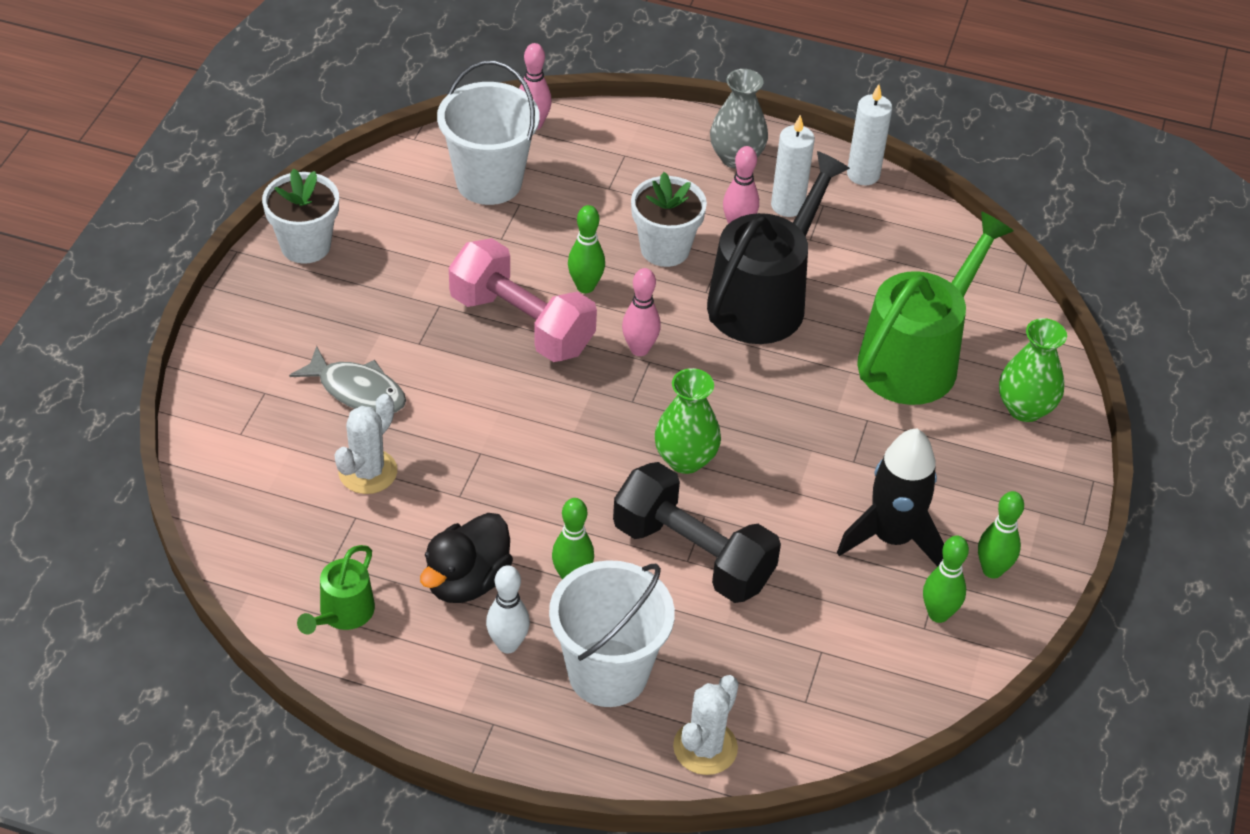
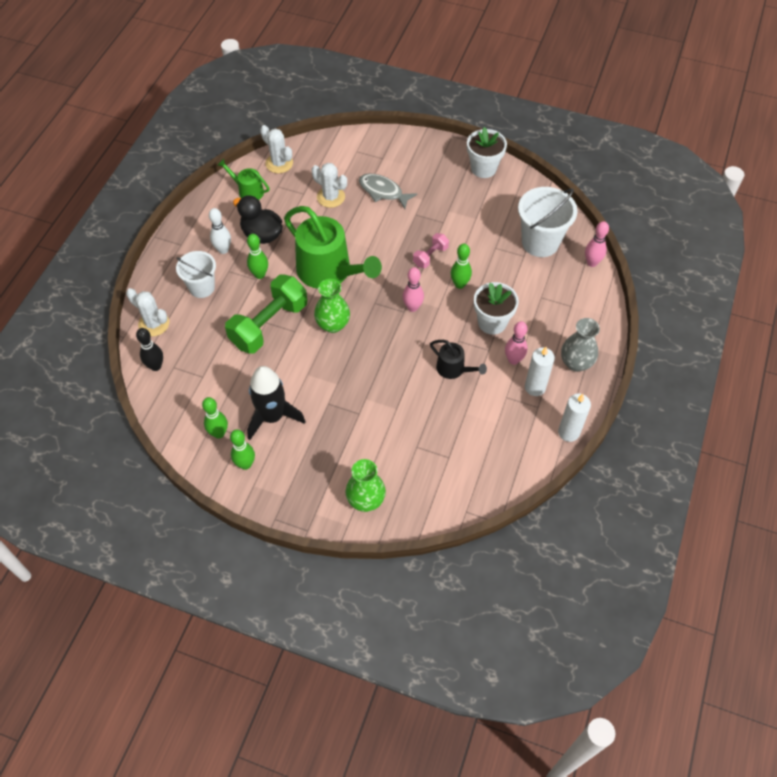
camera: 95 degrees right, 10 degrees up
(264, 563) = (279, 163): none -> white cactus
(357, 391) = (383, 191): grey fish -> grey fish turned 90 degrees clockwise
(522, 324) = (430, 256): pink dumbbell -> pink dumbbell, size x0.49
(608, 673) = (202, 287): white bucket -> white bucket, size x0.66
(693, 555) = (269, 325): black dumbbell -> green dumbbell
(764, 299) = (453, 369): black watering can -> black watering can, size x0.49
(807, 731) = (156, 366): none -> black bowling pin
(916, 358) = (407, 444): green watering can -> green watering can (329, 272)

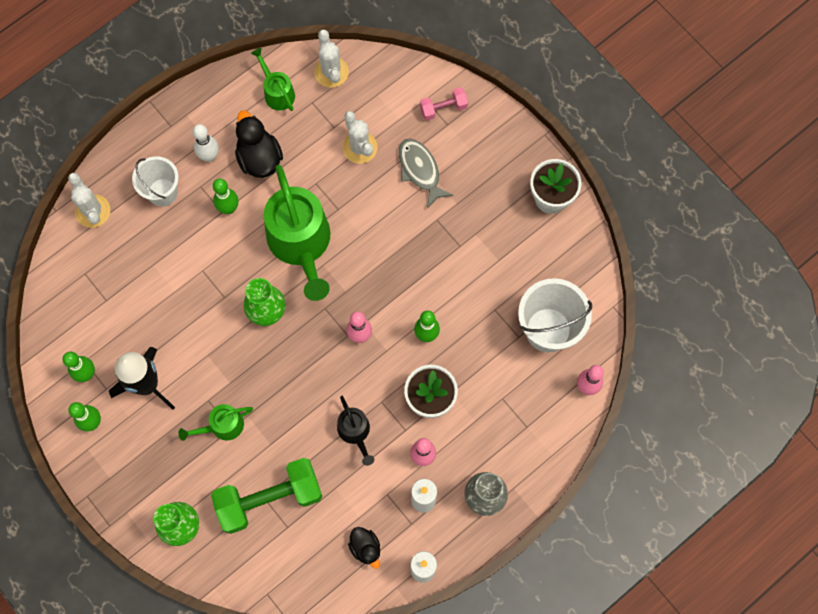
camera: 30 degrees right, 15 degrees up
(156, 366) = (68, 263): black bowling pin -> none
(269, 325) = (203, 275): green dumbbell -> green dumbbell (269, 498)
(351, 415) = (222, 426): none -> green watering can
(430, 256) = (418, 282): pink dumbbell -> pink dumbbell (443, 108)
(517, 440) = (365, 548): none -> black duck

